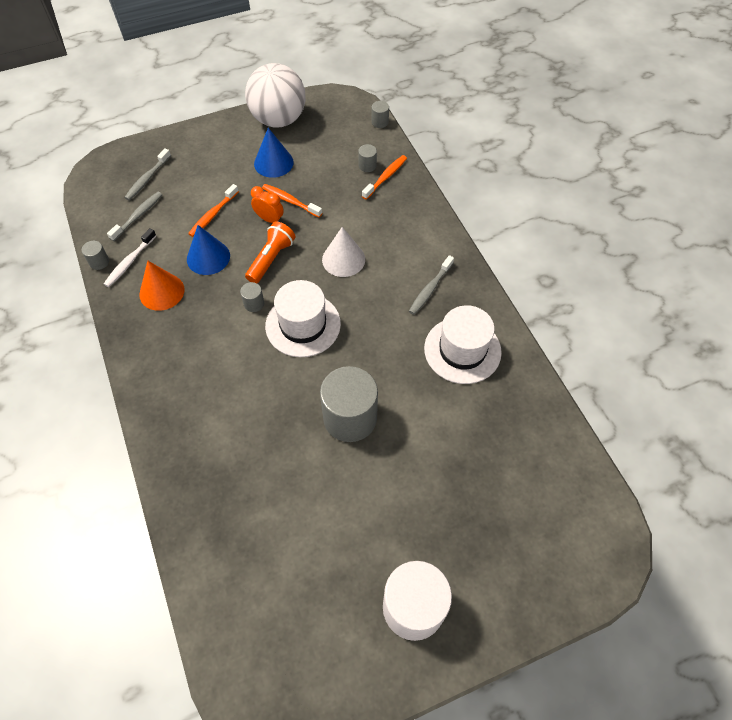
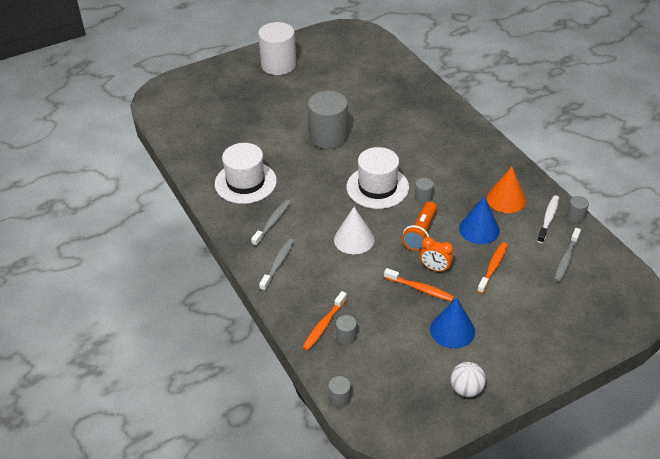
camera: 175 degrees right, 15 degrees down
(147, 179) = (580, 298): grey toothbrush -> grey toothbrush (278, 264)
(279, 119) = (466, 389): white ball -> white ball, size x0.48

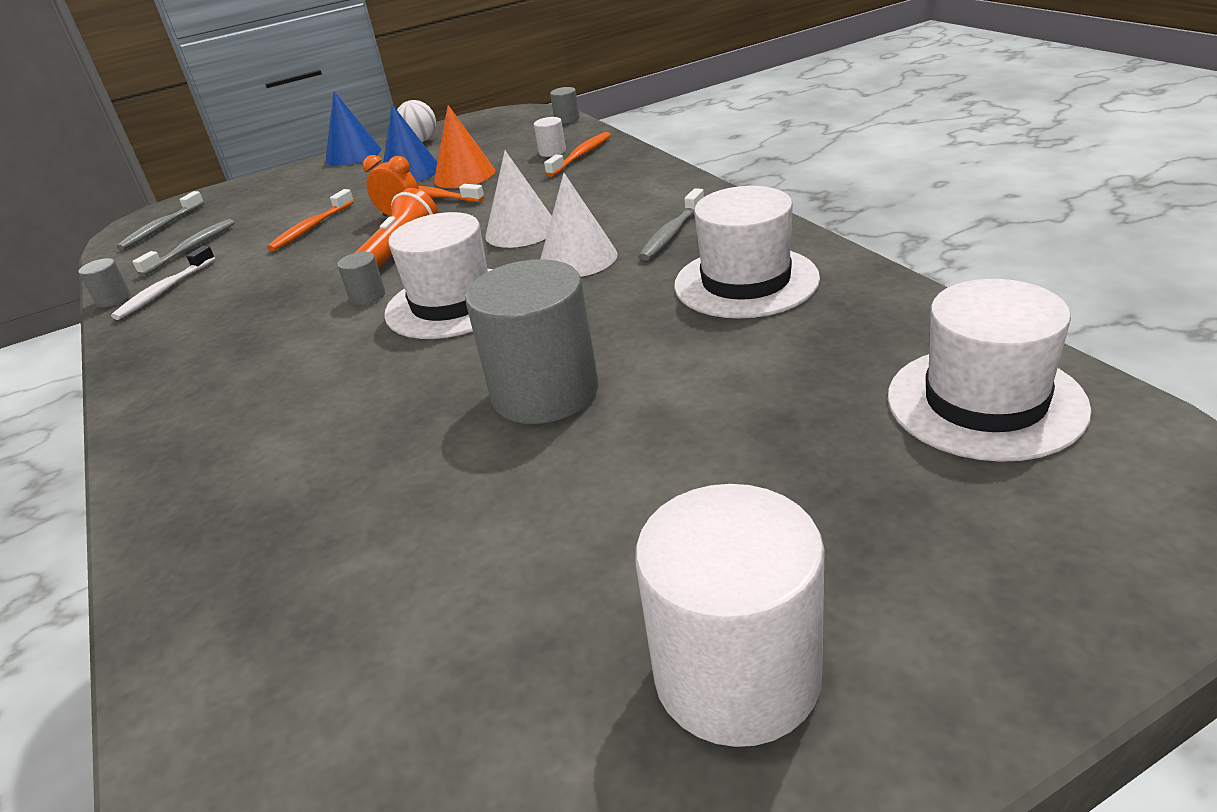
camera: 175 degrees left, 10 degrees down
(189, 121) = (985, 402): none -> white hat
(278, 264) = (653, 192): grey toothbrush -> grey toothbrush (161, 228)
(320, 210) = (578, 258): none -> white cone
(346, 337) = (552, 152): grey cylinder -> white cylinder
(479, 229) = (296, 265): blue cone -> blue cone (353, 154)
(506, 199) = (210, 310): orange cone -> orange cone (464, 175)

